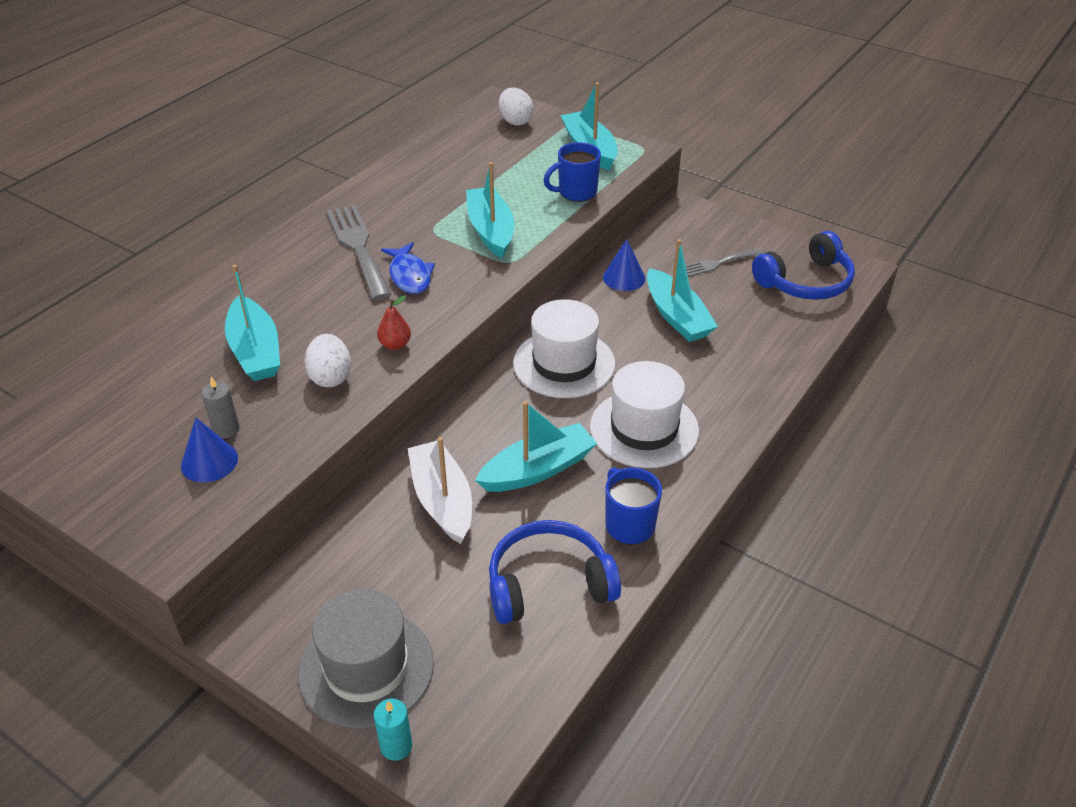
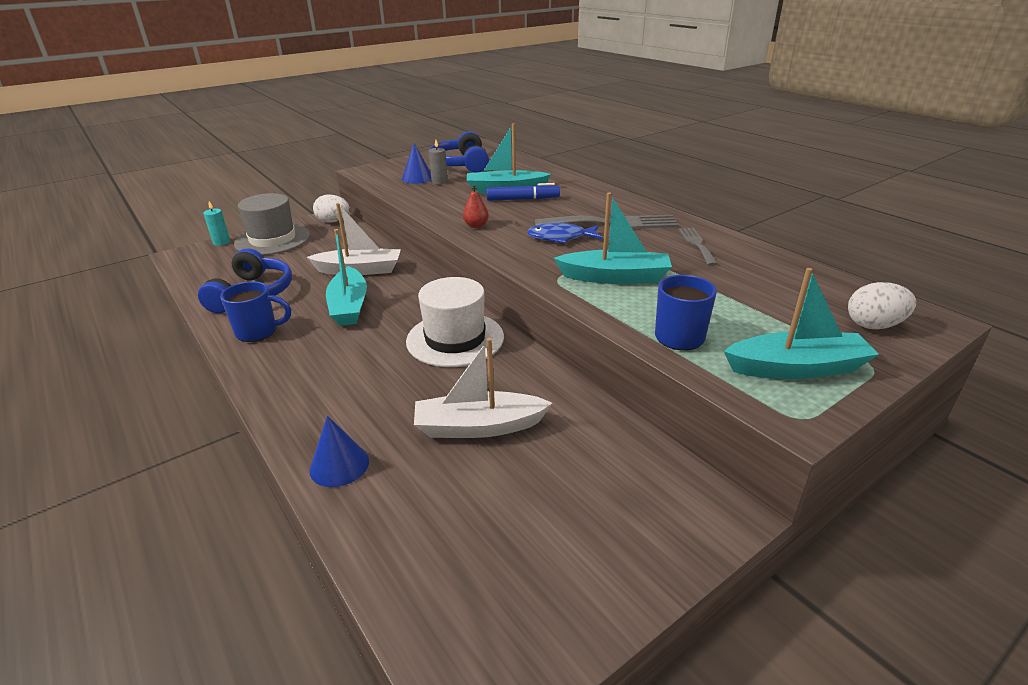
camera: 110 degrees right, 10 degrees down
(292, 327) = (522, 199): none -> blue marker
(330, 377) = (460, 206): white egg -> white egg (333, 221)
(624, 278) = (570, 405): blue cone -> blue cone (339, 465)
(644, 429) = (340, 362): white hat -> none
(677, 316) = (478, 427): turquoise boat -> white boat
(717, 263) = (569, 499): grey fork -> grey fork (696, 244)
(806, 282) = (479, 591): blue headphones -> blue headphones (461, 164)

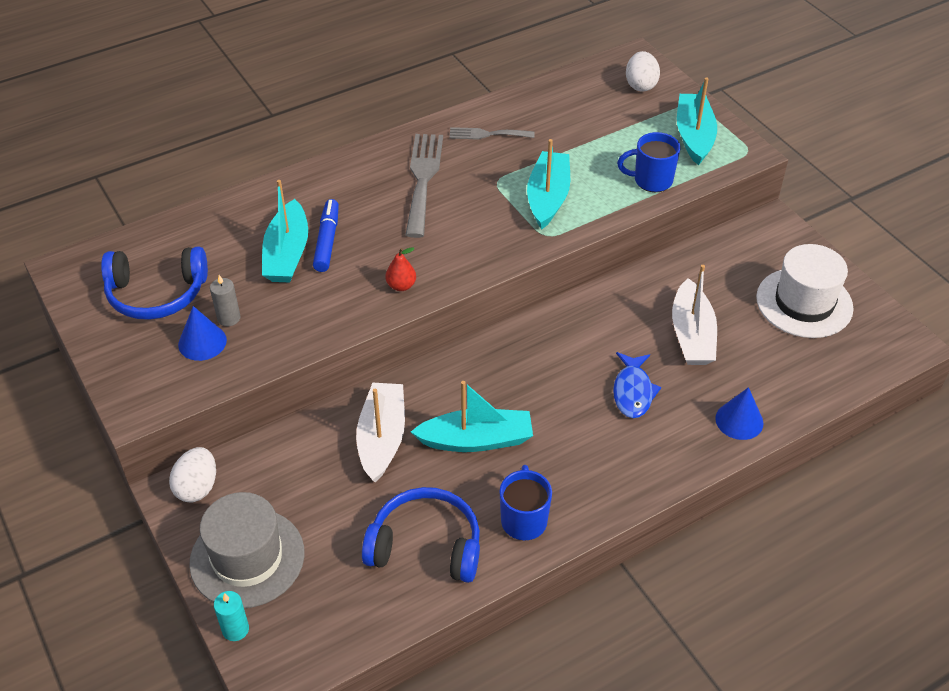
camera: 85 degrees left, 15 degrees up
(455, 339) = (558, 347): white hat -> white hat (804, 303)
(560, 237) = (451, 222): blue fish -> blue fish (633, 392)

